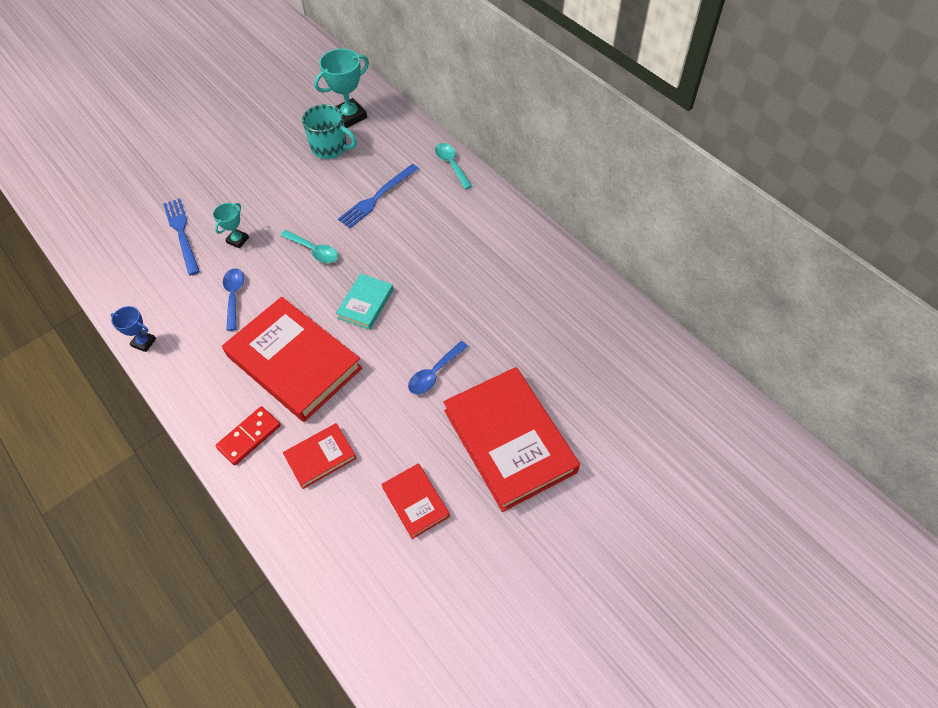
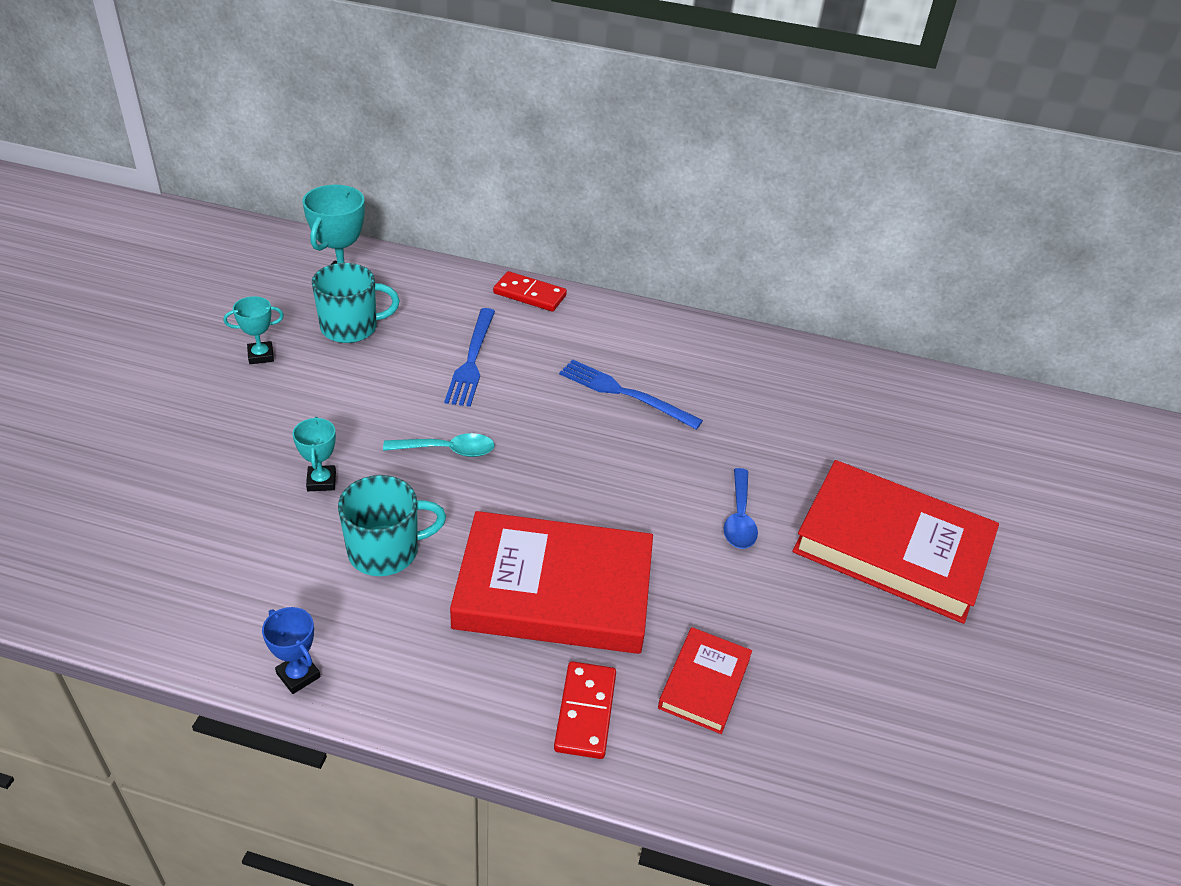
camera: 40 degrees left, 15 degrees down
(144, 342) = (298, 675): blue trophy -> blue trophy turned 60 degrees clockwise
(182, 234) = (222, 508): blue fork -> blue fork (625, 394)
(234, 296) = (386, 551): blue spoon -> turquoise mug
(270, 148) = (261, 355): none -> turquoise trophy
(365, 303) = (578, 481): turquoise book -> none
(415, 502) = (866, 668): red book -> none
(451, 164) = (529, 294): turquoise spoon -> red domino

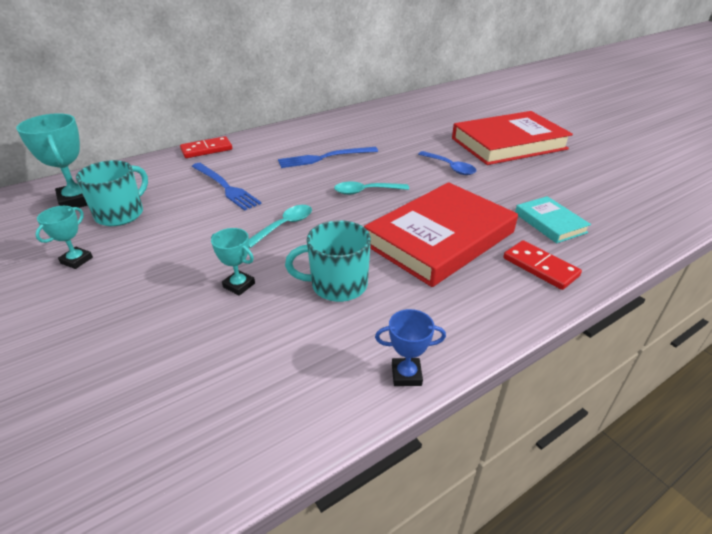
camera: 45 degrees left, 5 degrees down
(386, 551) = (337, 285): turquoise mug -> turquoise mug turned 120 degrees counterclockwise
(587, 472) = (365, 191): none -> turquoise spoon
(704, 683) = (550, 223): red book -> turquoise book

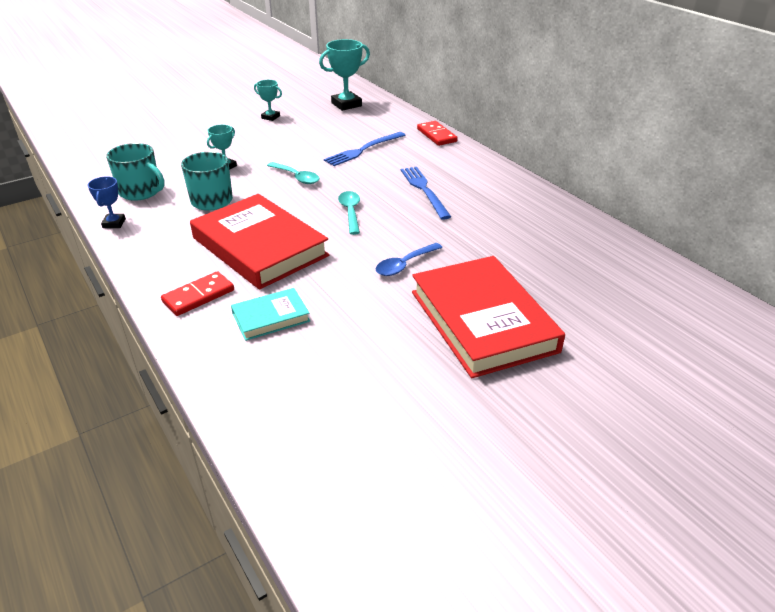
camera: 90 degrees right, 0 degrees up
(121, 214) = (325, 120): turquoise mug -> turquoise mug (141, 192)

